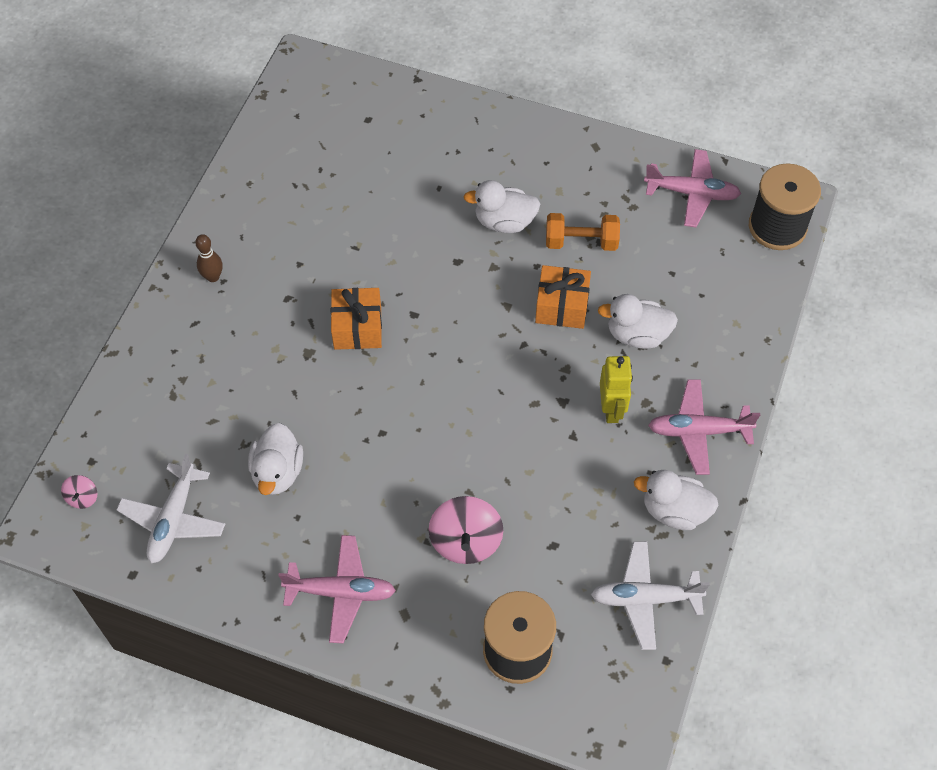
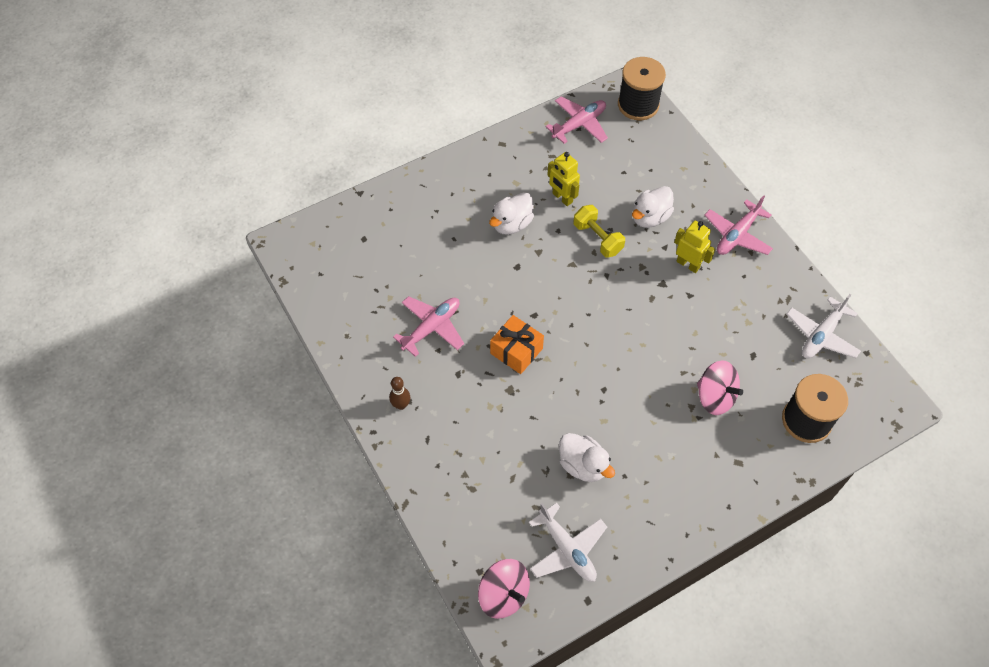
camera: 50 degrees left, 0 degrees up
(82, 497) = (503, 594): pink spinning top -> pink spinning top, size x1.99
(341, 592) = (696, 487): pink plane -> pink plane (431, 328)
(561, 306) = (597, 238): orange gift -> yellow dumbbell
(581, 242) = (562, 198): orange dumbbell -> yellow robot
(674, 511) = (778, 282): white duck -> none

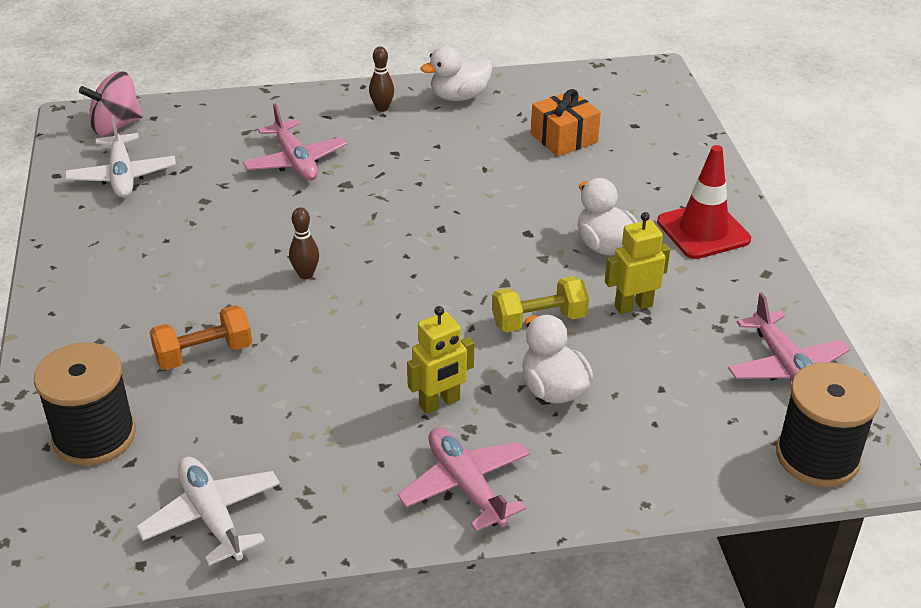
camera: 110 degrees right, 20 degrees down
(431, 328) = (471, 147): pink plane -> pink plane (295, 161)
(473, 179) = (703, 231): none -> red traffic cone
(516, 351) = (397, 201): orange gift -> orange gift (564, 138)
(567, 549) = (122, 176): white plane -> white plane turned 90 degrees counterclockwise
(583, 465) = (206, 212): white duck -> white duck (459, 96)
(617, 373) = (305, 274): none -> brown bowling pin
(715, 397) = (204, 353): pink spinning top -> orange dumbbell

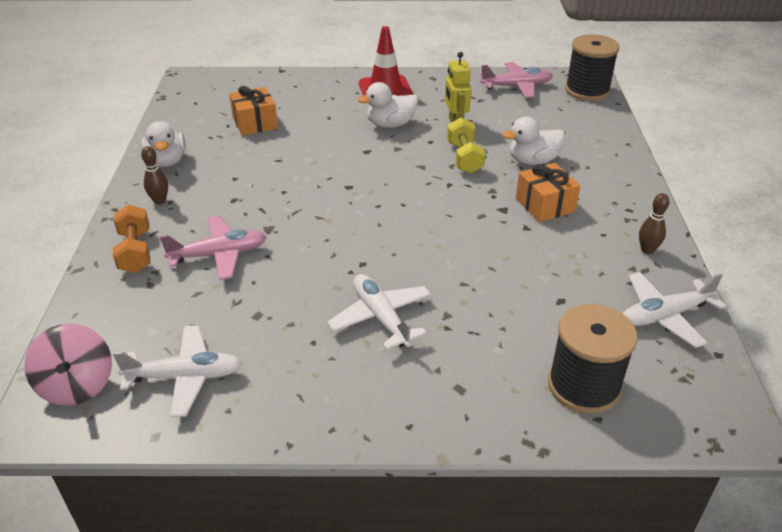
camera: 80 degrees left, 0 degrees up
(202, 279) = (381, 318): none -> white plane
(204, 353) = (482, 318): orange dumbbell -> orange dumbbell (135, 252)
(305, 274) = (389, 257): brown bowling pin -> brown bowling pin (647, 250)
(440, 403) = (545, 205): yellow robot -> orange gift
(466, 486) = (621, 202): pink plane -> none

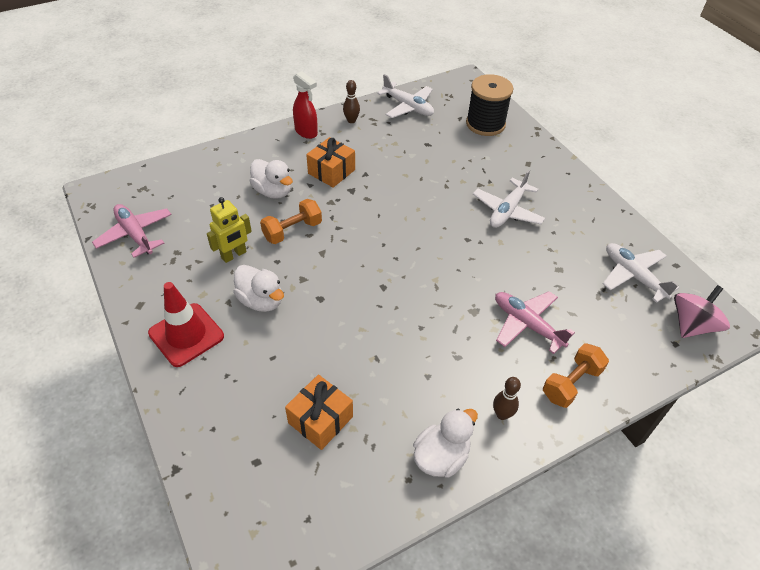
camera: 120 degrees left, 10 degrees up
(464, 158) = (292, 231): yellow dumbbell -> orange dumbbell
(587, 90) = (125, 187): black spool -> none
(634, 208) = (306, 132): none -> red spray bottle

